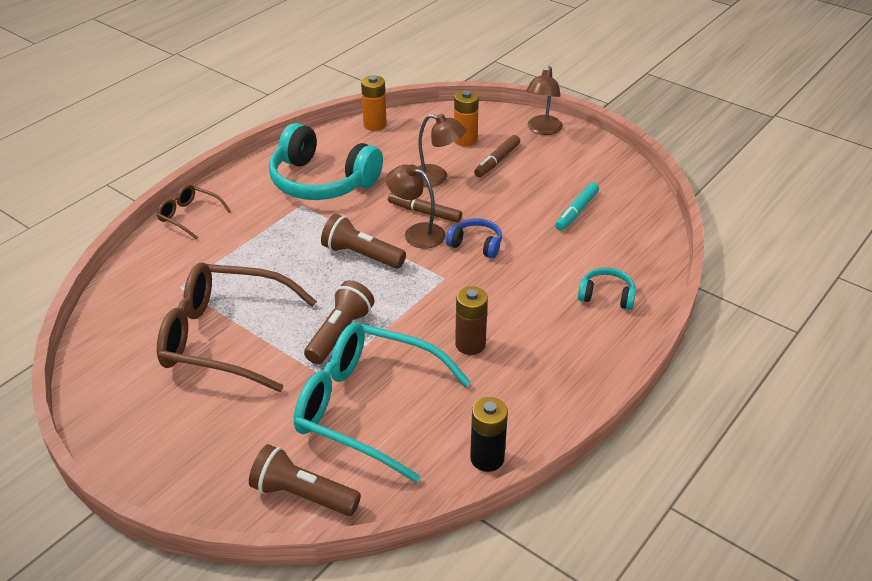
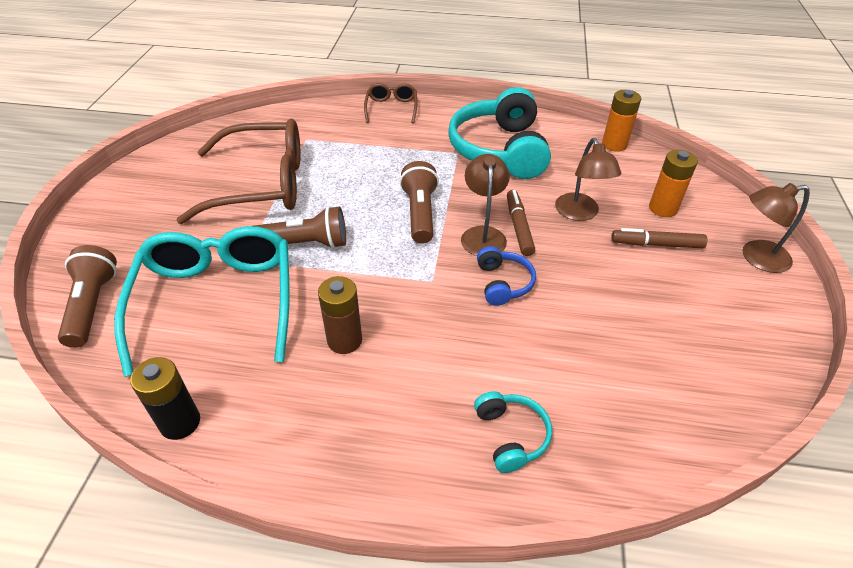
camera: 60 degrees right, 5 degrees up
(225, 337) = (261, 184): brown glasses -> brown glasses turned 105 degrees clockwise
(576, 211) = (641, 345): turquoise marker -> none

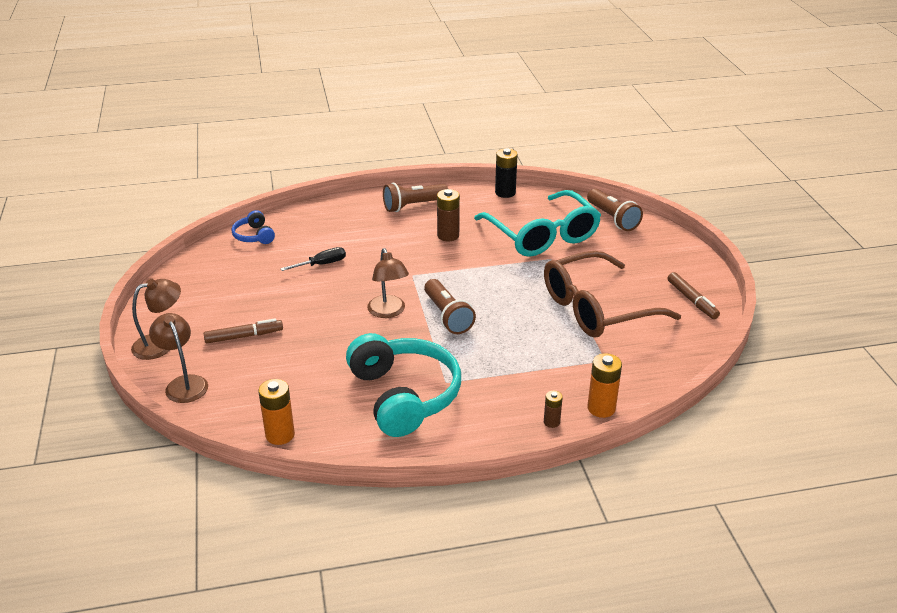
camera: 160 degrees right, 10 degrees down
(305, 244) = (518, 276): brown flashlight -> brown flashlight (413, 206)
(391, 108) = (551, 422): brown glasses -> brown battery
(503, 283) = (361, 284): blue headphones -> blue headphones (254, 236)
(511, 436) = (335, 221): turquoise headphones -> none
(518, 227) = (361, 324): brown marker -> brown marker (692, 300)
(550, 333) = (321, 264): none -> black screwdriver
(580, 213) = (311, 347): brown lamp -> brown lamp (184, 383)
(663, 208) = (234, 370): orange battery -> orange battery (601, 408)

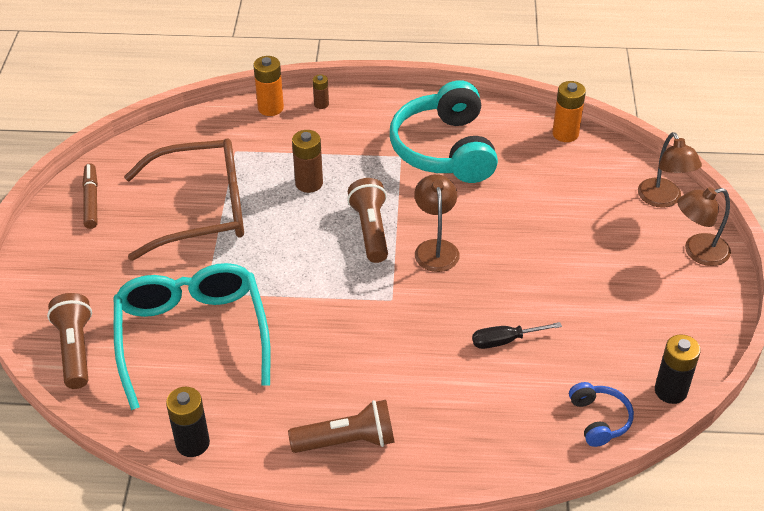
camera: 165 degrees left, 10 degrees up
(203, 256) = (670, 391): none -> black battery
(244, 336) = (604, 245): brown marker -> none
(448, 235) = (320, 362): brown battery -> brown battery (309, 183)

